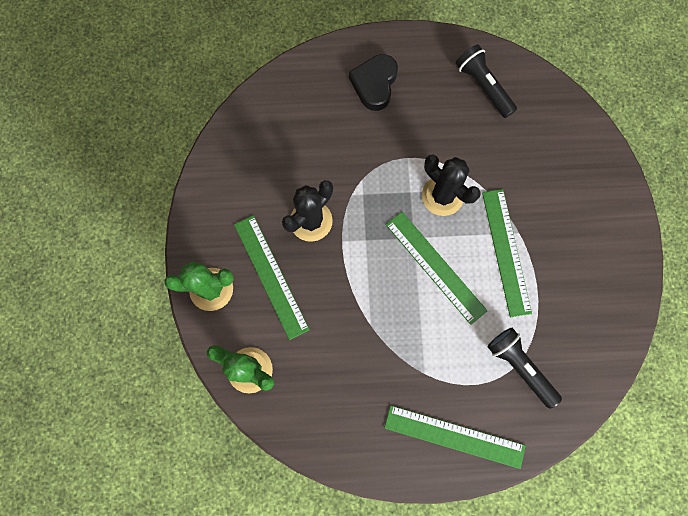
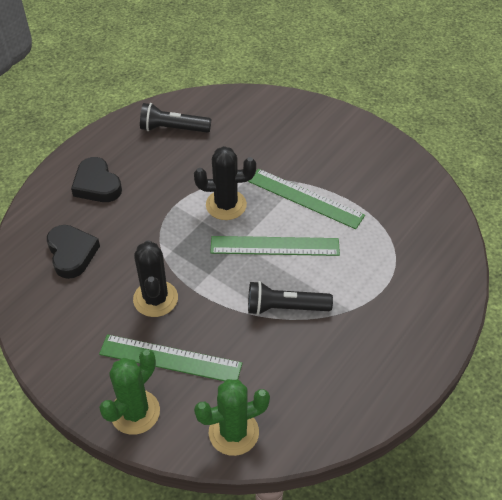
camera: 50 degrees left, 25 degrees down
(298, 127) = (72, 253): none -> black heart
(454, 436) = (416, 325): green ruler -> none
(519, 366) = (397, 248): black flashlight -> black flashlight (285, 307)

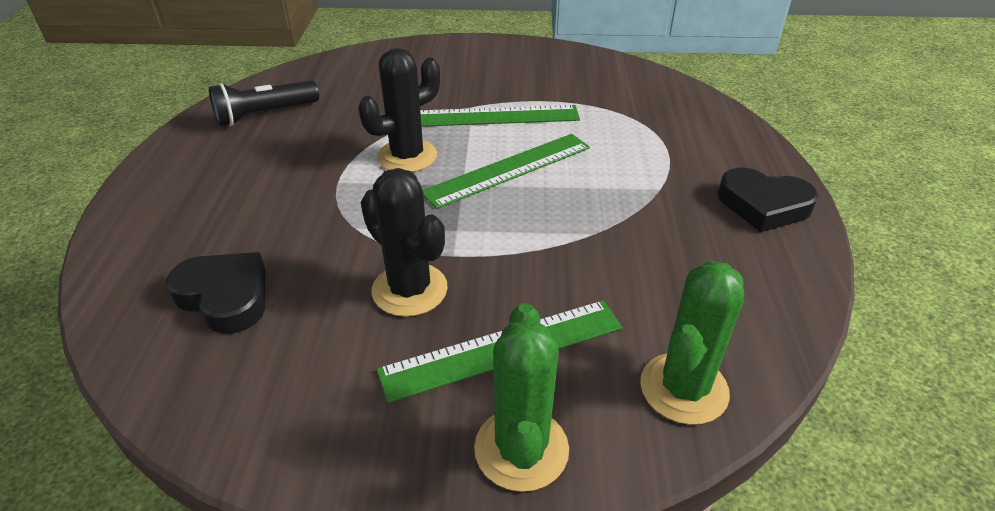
camera: 35 degrees left, 10 degrees down
(97, 185) = (200, 204): black heart -> black heart (763, 205)
(285, 307) = (587, 220): black flashlight -> none

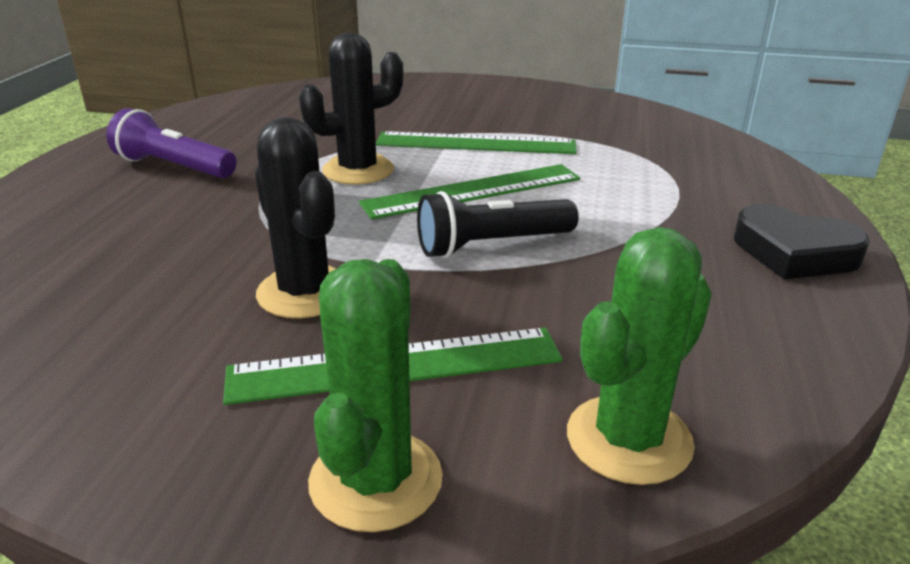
camera: 10 degrees right, 10 degrees down
(225, 297) = (88, 277): black heart -> none
(246, 169) = (174, 167): none -> purple flashlight
(264, 114) = (218, 124): black flashlight -> black flashlight (491, 245)

